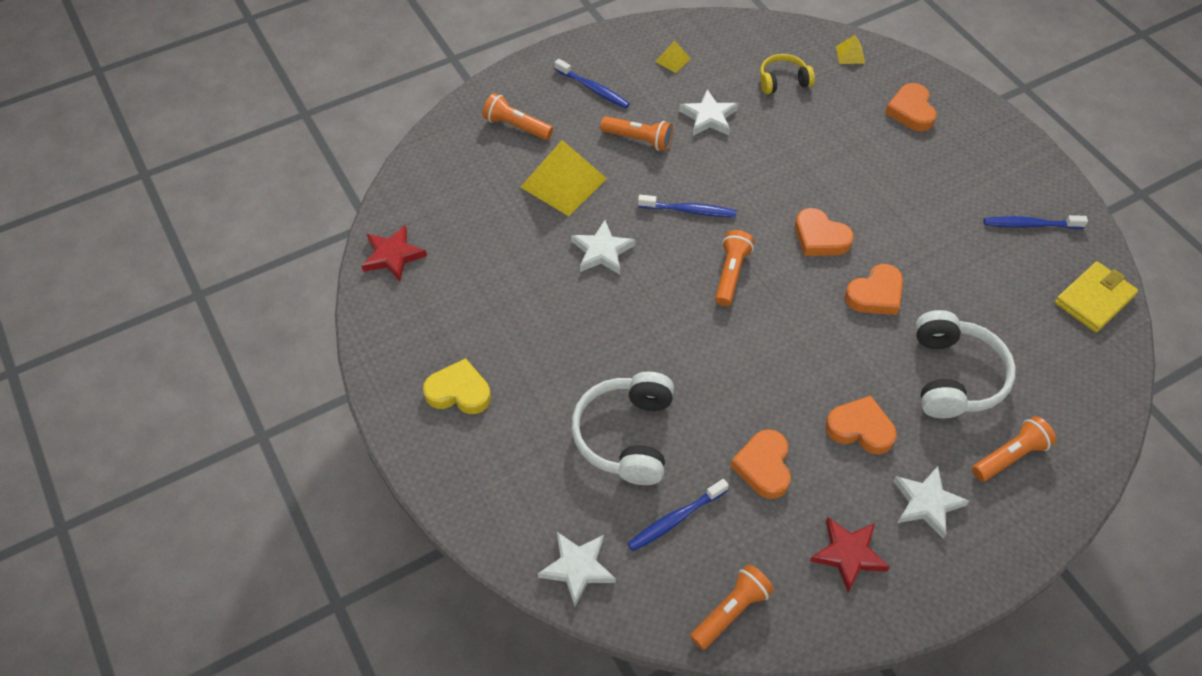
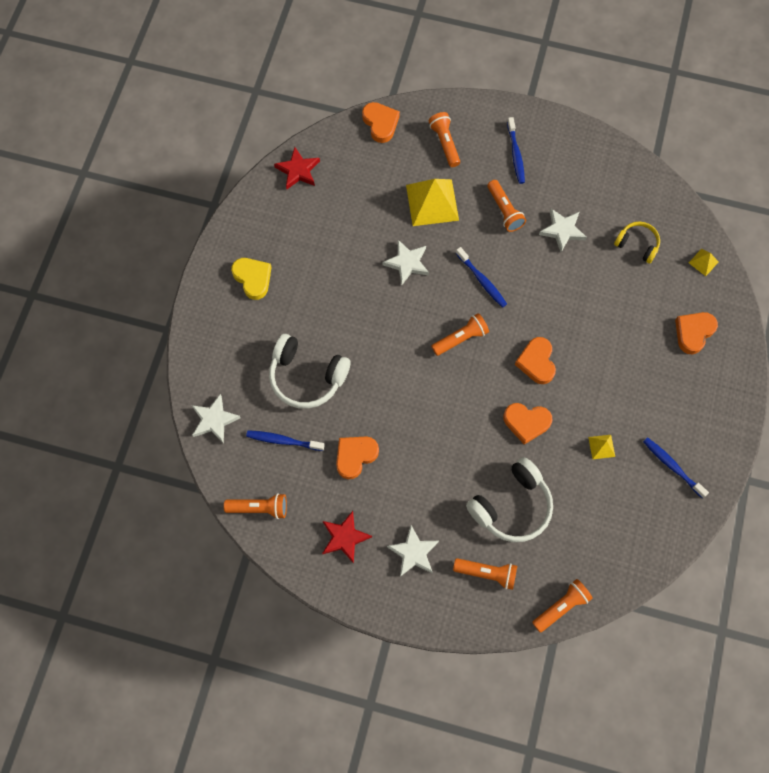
camera: 45 degrees right, 15 degrees up
(626, 436) = (307, 377): white headphones -> white headphones turned 120 degrees counterclockwise
(673, 60) = (585, 173): yellow pyramid -> yellow pyramid (601, 447)
(860, 428) = (427, 484): orange heart -> orange heart (380, 123)
(1094, 299) = (650, 542): yellow wallet -> none
(1103, 422) = (561, 606): none -> orange flashlight

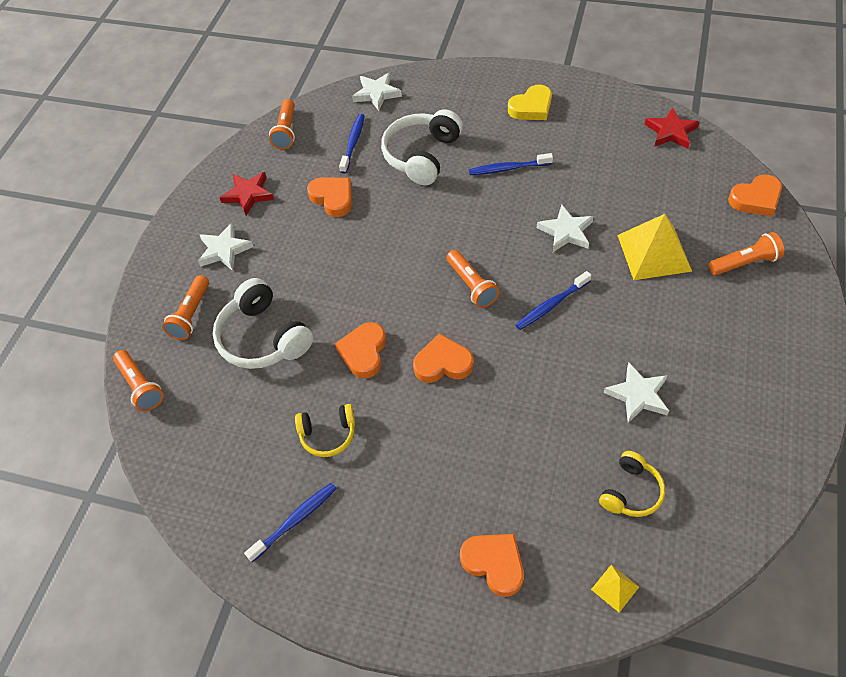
camera: 95 degrees right, 15 degrees down
(504, 211) = (656, 328): orange flashlight -> none
(515, 154) = (748, 340): blue toothbrush -> blue toothbrush (508, 168)
(601, 447) = (328, 434): yellow pyramid -> yellow headphones

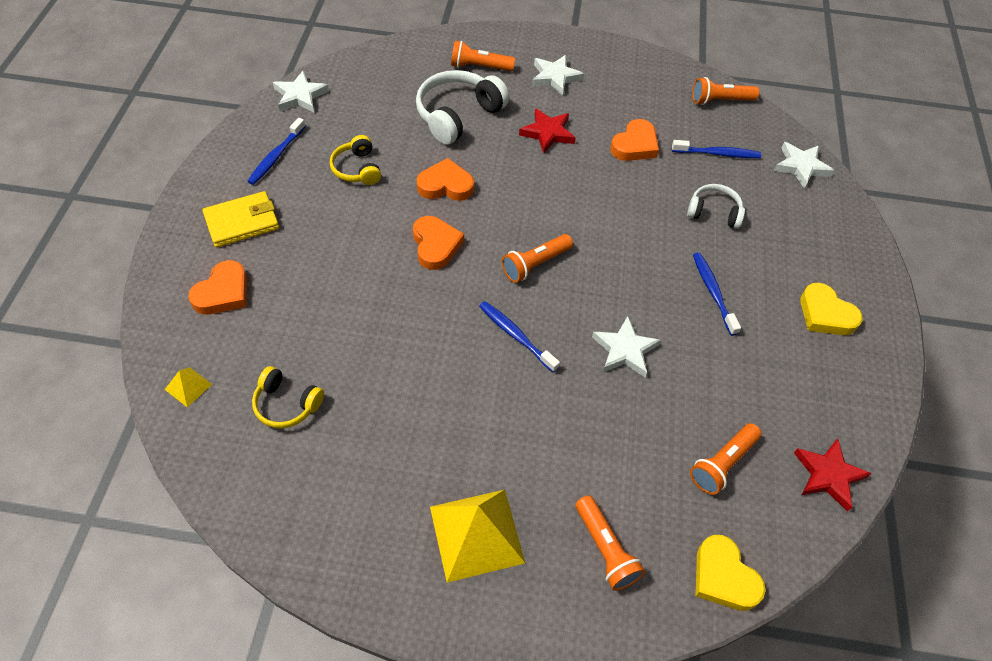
camera: 75 degrees right, 0 degrees up
(140, 386) = (405, 49): orange flashlight -> orange flashlight (722, 464)
(248, 194) = (627, 84): red star -> red star (548, 133)
(295, 520) = (276, 156): blue toothbrush -> blue toothbrush turned 75 degrees clockwise
(394, 551) = (242, 222): none -> yellow wallet
(422, 155) = (714, 212): white headphones -> white headphones, size x0.58
(638, 395) = (401, 416): white star -> white star (300, 96)
(653, 252) = (606, 442): yellow pyramid -> yellow pyramid (476, 534)
(755, 199) = (723, 577): orange heart -> yellow heart

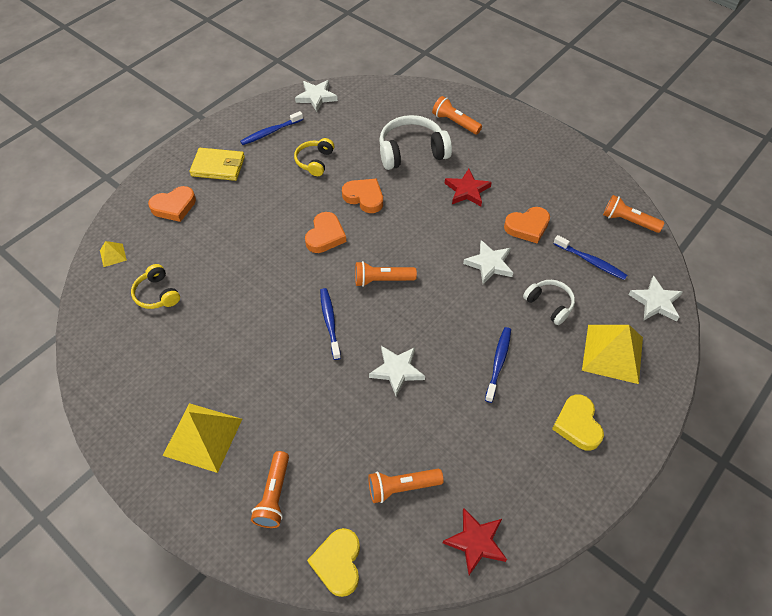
camera: 35 degrees right, 0 degrees up
(555, 77) = (506, 151): white star -> white star (489, 264)
(803, 232) = (612, 353): none -> yellow pyramid

